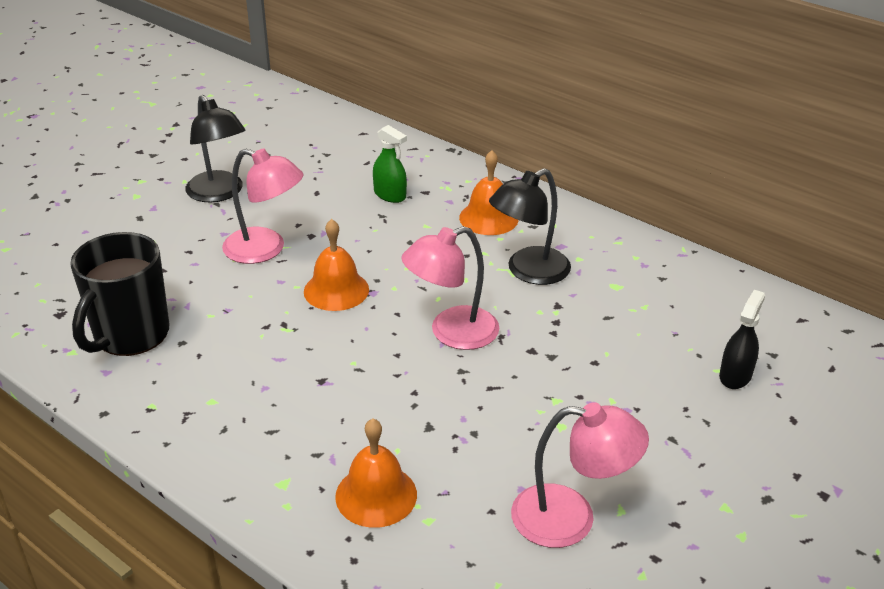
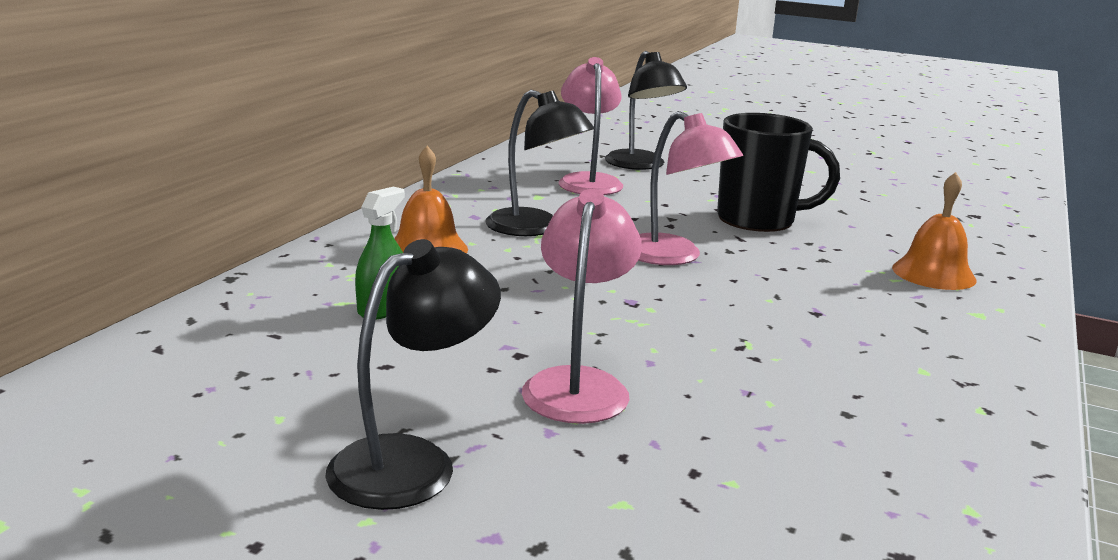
camera: 105 degrees left, 15 degrees down
(130, 335) = (878, 461): black mug -> black mug (758, 220)
(336, 290) = (643, 322): orange bell -> none
(571, 518) = (860, 211): pink lamp -> pink lamp (588, 181)
(735, 376) = (640, 165): black spray bottle -> black lamp

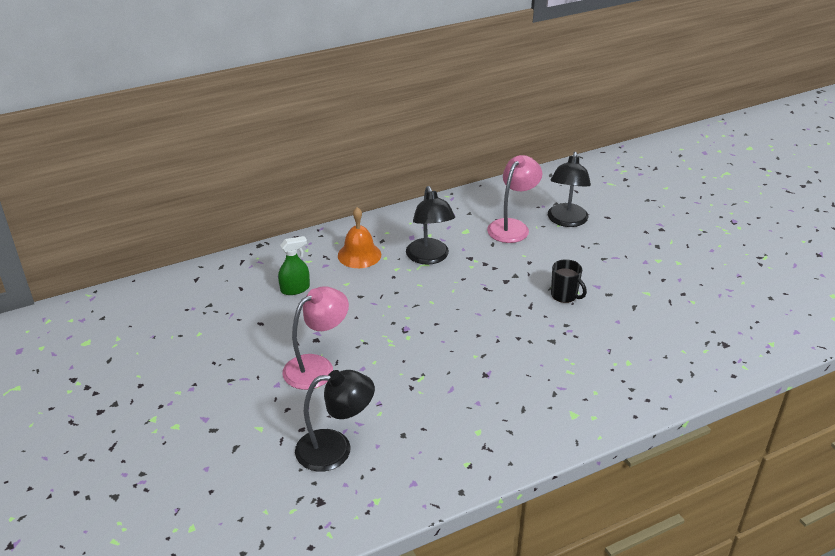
camera: 40 degrees right, 15 degrees up
(413, 462) = (217, 375): black lamp -> black lamp (335, 449)
(674, 257) = (471, 306): pink lamp -> none
(758, 220) = (564, 295): black mug -> black mug, size x0.53
(933, 273) = (600, 377): orange bell -> none

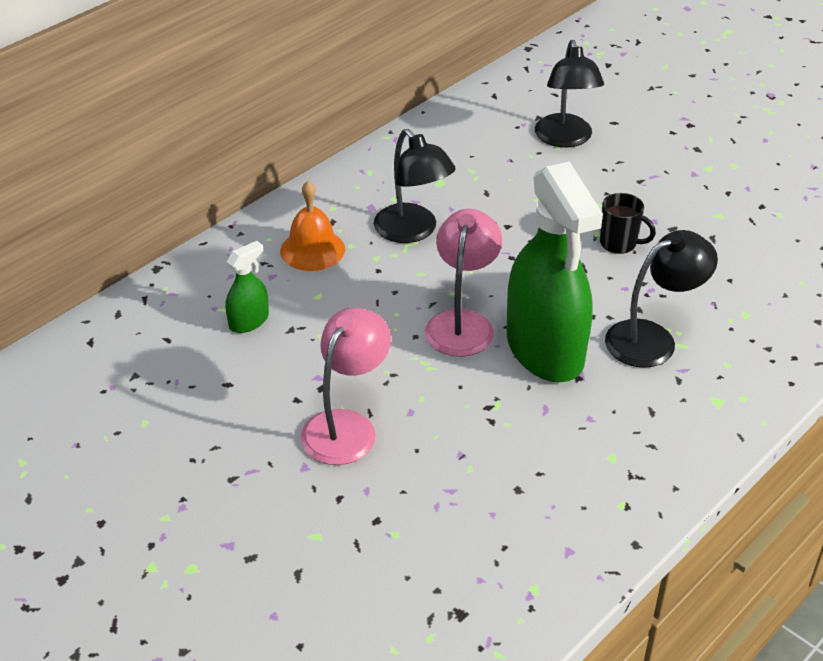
camera: 20 degrees left, 5 degrees up
(335, 449) = (439, 535): black lamp -> black lamp (652, 338)
(473, 351) = (545, 349): none -> green spray bottle
(512, 226) = (499, 162): pink lamp -> pink lamp (462, 323)

